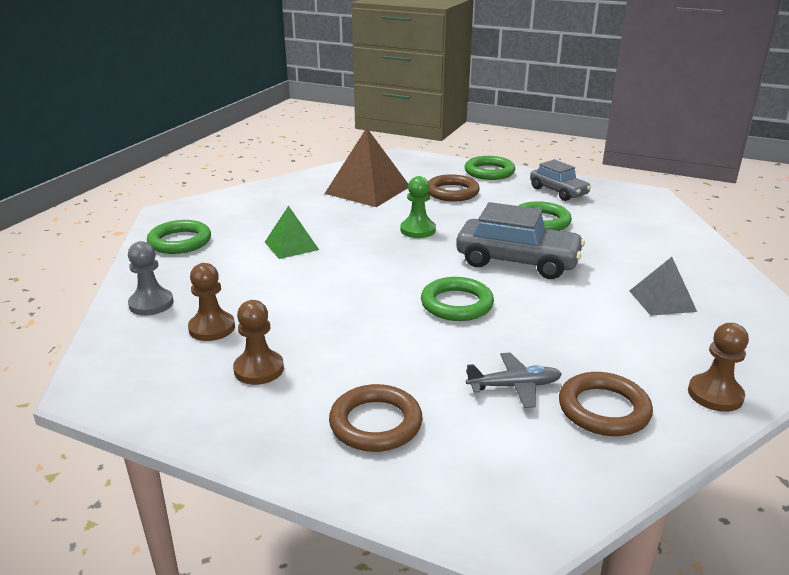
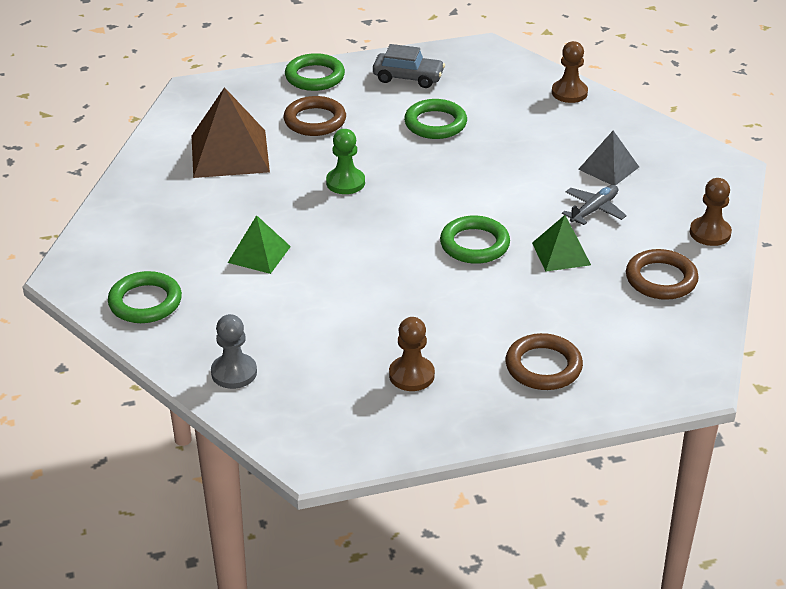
camera: 40 degrees left, 10 degrees up
(212, 328) = (322, 364): brown pawn -> brown pawn (569, 93)
(514, 386) = (593, 292): grey plane -> grey plane (594, 210)
(517, 261) = (468, 179): grey car -> none
(525, 343) = (561, 254): none -> green pyramid

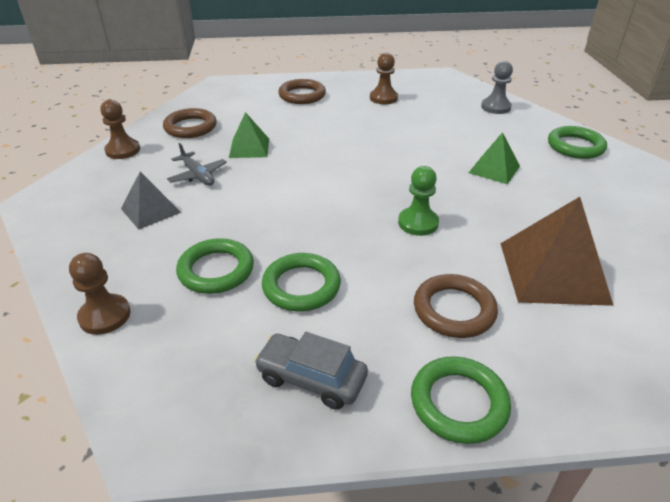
camera: 170 degrees left, 0 degrees up
(474, 244) = (313, 160): green ring -> green ring (216, 270)
(594, 210) = (198, 175): grey plane -> grey plane turned 90 degrees counterclockwise

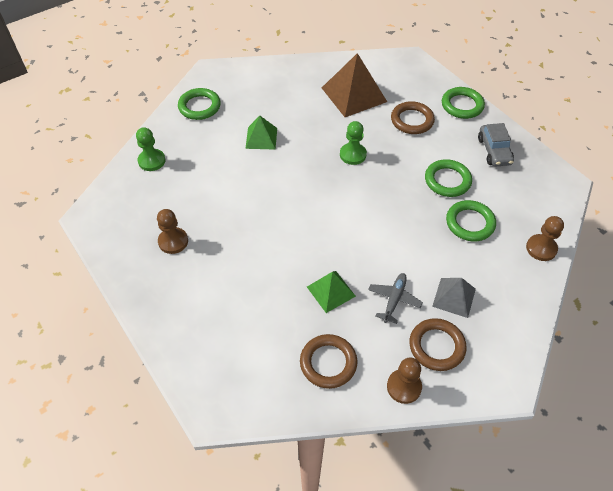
camera: 120 degrees left, 15 degrees up
(302, 95) = (203, 310): brown ring -> brown ring (436, 346)
(495, 107) = (151, 161): grey pawn -> green pawn

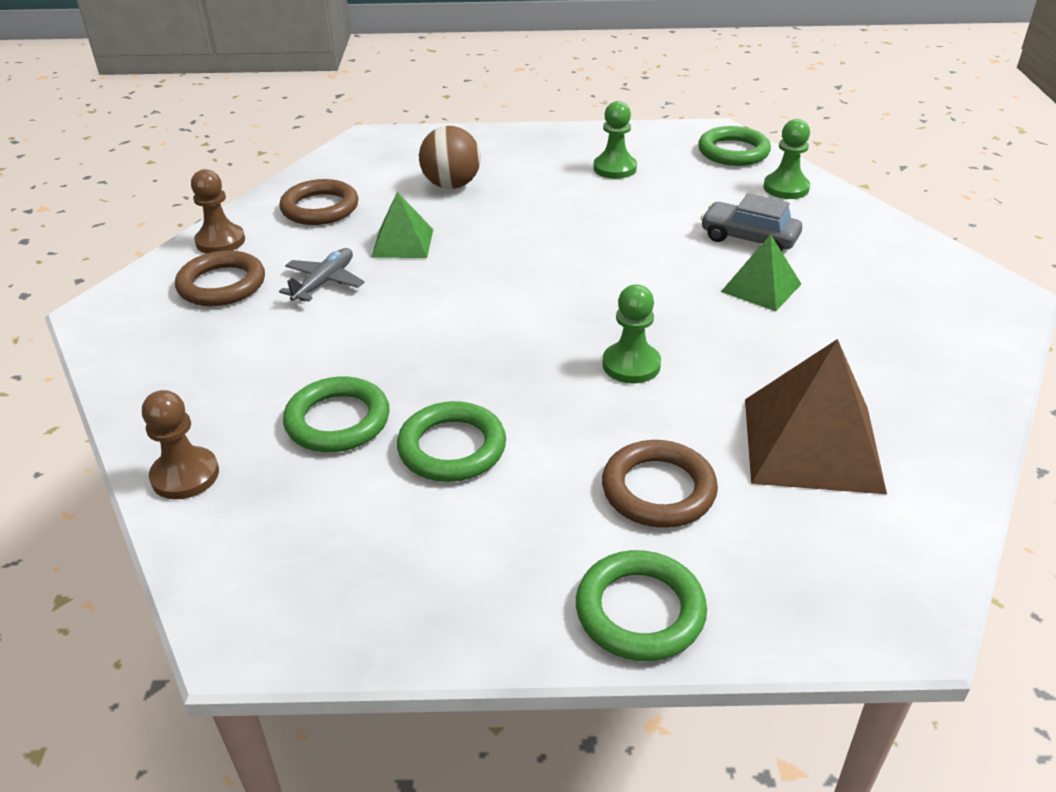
camera: 125 degrees right, 15 degrees down
(173, 241) = (614, 168): brown pawn -> green pawn
(199, 106) = (895, 255): green ring -> green ring (733, 152)
(250, 311) = (451, 185): none -> brown ball
(394, 300) = (324, 282): grey plane -> grey plane turned 120 degrees counterclockwise
(454, 297) = (254, 332): grey pyramid -> none
(494, 151) = (449, 570): grey car -> grey car (749, 239)

